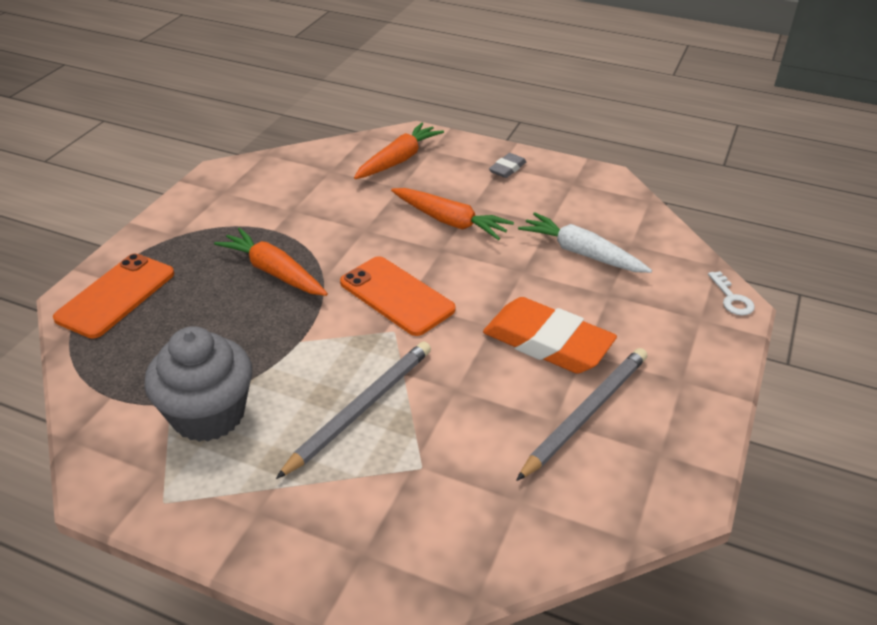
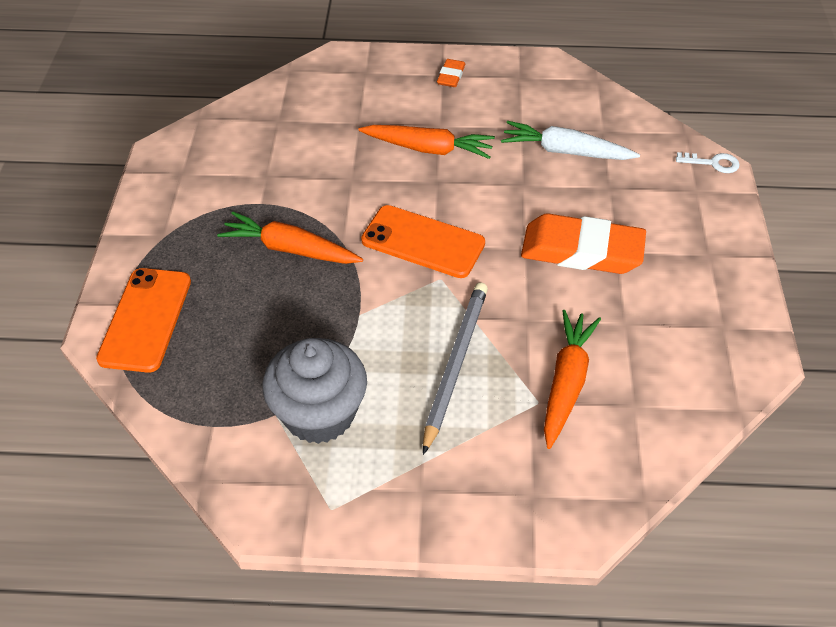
camera: 20 degrees left, 10 degrees up
(398, 160) = (340, 92): orange carrot -> orange carrot (566, 382)
(507, 168) = (451, 76): grey eraser -> orange eraser
(585, 413) = (647, 309): grey pencil -> none
(731, 298) = (712, 163): white key -> white key turned 45 degrees counterclockwise

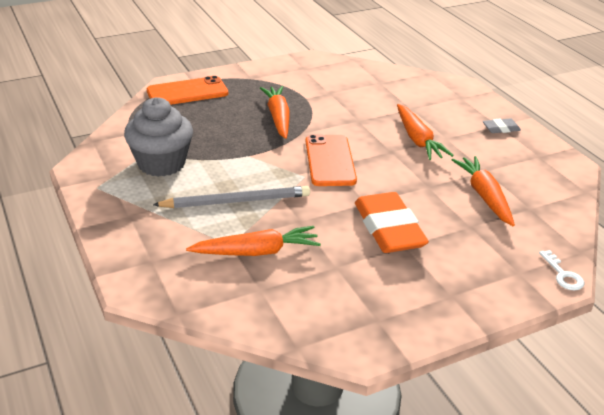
camera: 60 degrees right, 15 degrees down
(451, 76) = (501, 128): orange eraser -> grey eraser
(565, 151) = (484, 196): white carrot -> orange carrot

